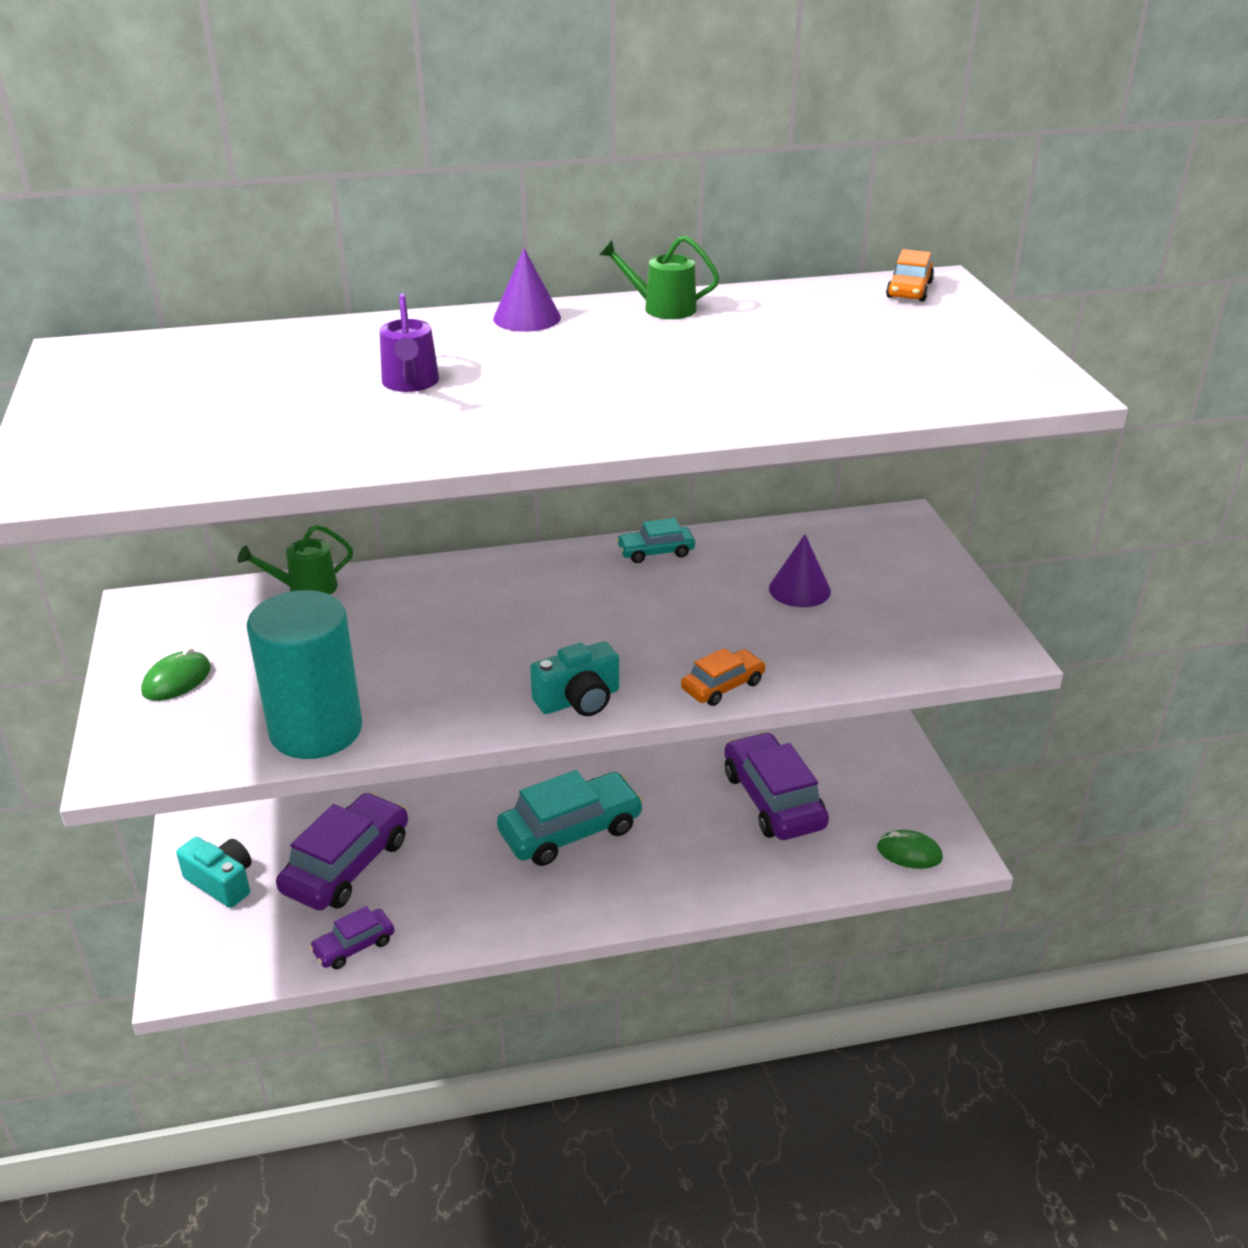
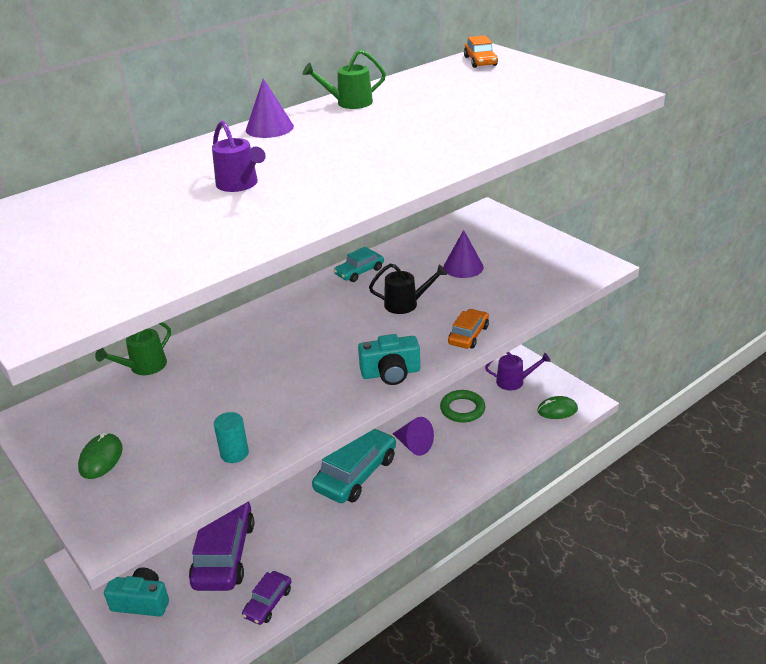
camera: 25 degrees left, 0 degrees up
(316, 730) = (234, 453): turquoise cylinder -> turquoise cylinder, size x0.41
(579, 700) = (390, 373): turquoise camera -> turquoise camera turned 45 degrees clockwise
(672, 823) = (414, 445): none -> purple cone
(678, 615) = (406, 304): none -> black watering can
(773, 799) = (462, 409): purple car -> green ring
(876, 789) = (514, 381): none -> purple watering can

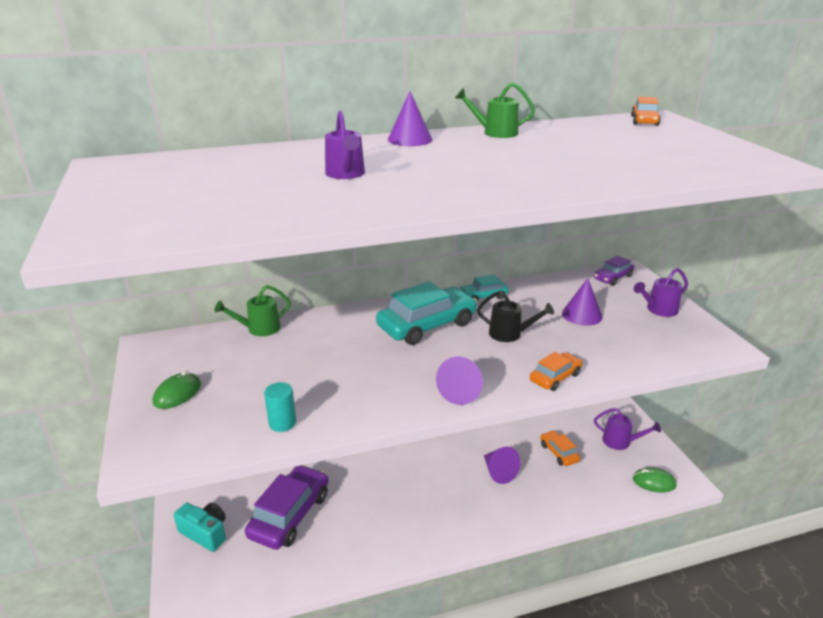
camera: 20 degrees right, 5 degrees down
(268, 602) = (302, 573): purple car -> purple car (613, 277)
(356, 473) = (434, 481): turquoise car -> turquoise car (427, 325)
(390, 373) = (461, 392): turquoise camera -> purple cone
(462, 409) = (559, 453): green ring -> orange car
(529, 245) = (658, 310): none -> purple watering can

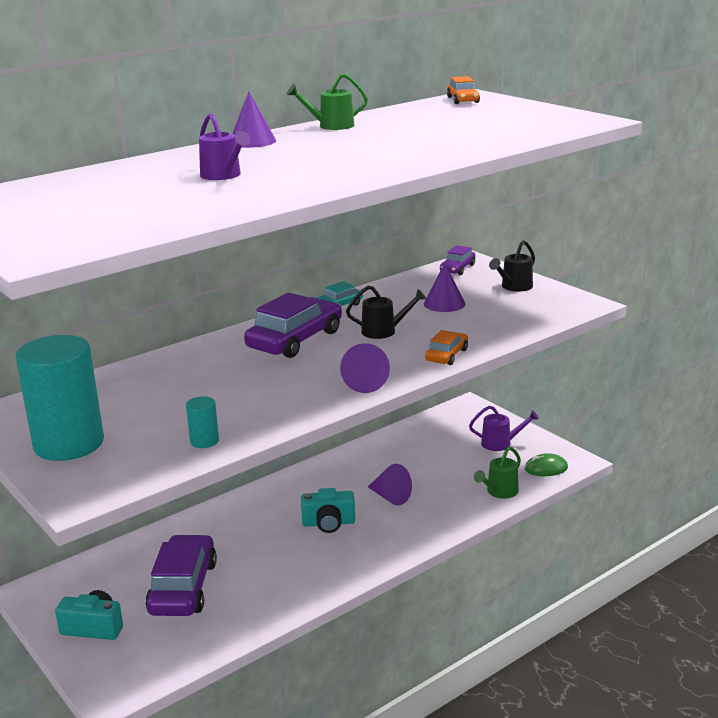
camera: 20 degrees left, 5 degrees down
(177, 393) = (69, 444): green mouse -> turquoise cylinder
(259, 329) = (112, 376): green watering can -> green watering can (499, 492)
(427, 325) = (295, 340): turquoise car -> purple car
(434, 484) = (328, 523): none -> turquoise camera
(559, 453) = (444, 466): orange car -> none
(658, 310) = (514, 287): purple watering can -> black watering can

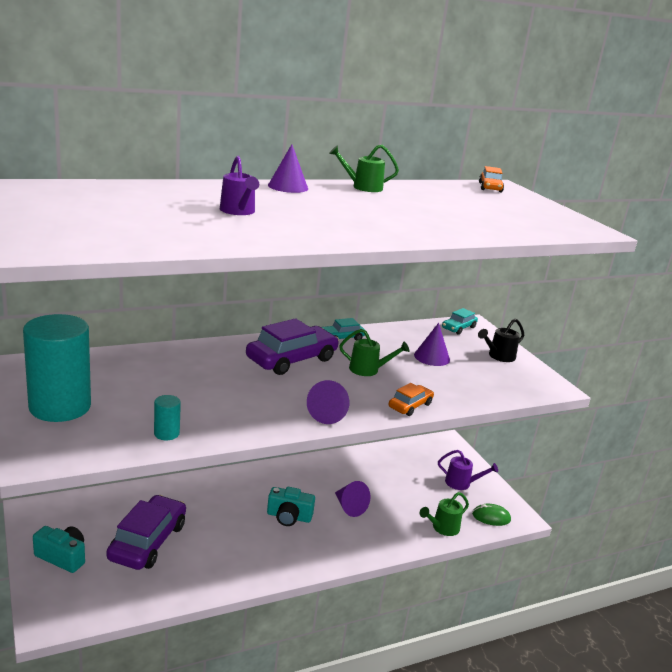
camera: 10 degrees right, 0 degrees up
(384, 331) = (368, 370): black watering can -> green watering can
(457, 268) = (458, 328): purple car -> turquoise car

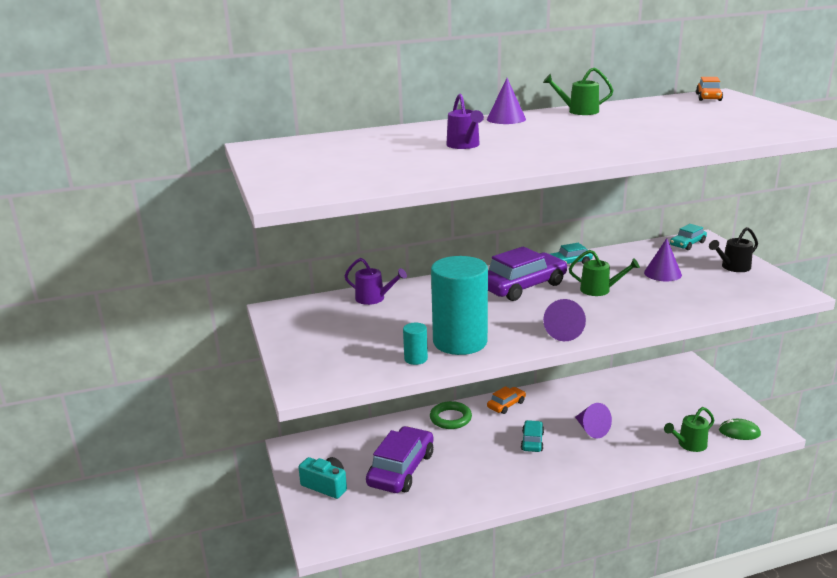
camera: 10 degrees right, 0 degrees up
(60, 407) = (316, 342): turquoise cylinder -> turquoise cylinder (460, 342)
(208, 487) = (450, 418): none -> green ring
(289, 517) = (532, 441): turquoise camera -> turquoise car
(410, 406) = (646, 319): orange car -> orange car (506, 405)
(461, 483) = (704, 401): purple watering can -> purple watering can (374, 298)

